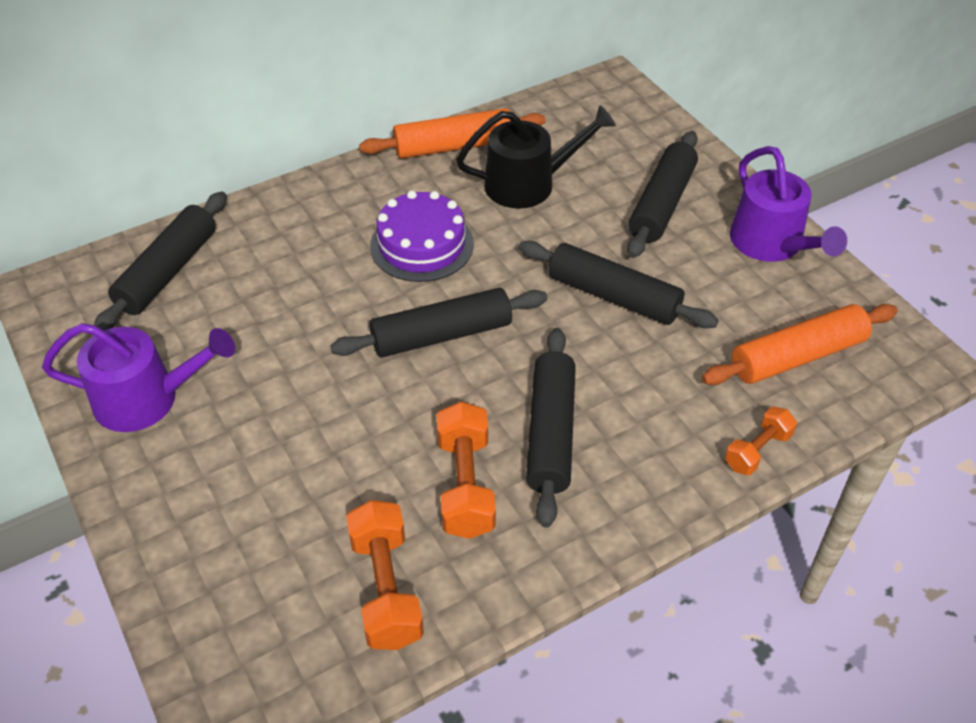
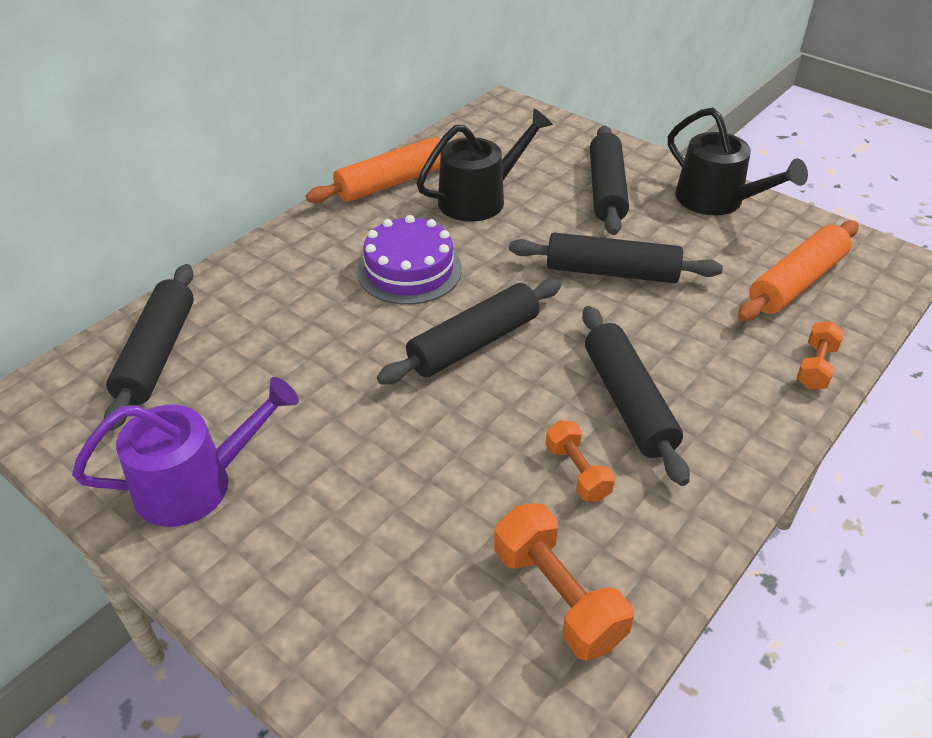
camera: 20 degrees left, 5 degrees down
(465, 485) = (577, 472): orange dumbbell -> orange dumbbell, size x0.62
(771, 243) = (716, 200): purple watering can -> black watering can

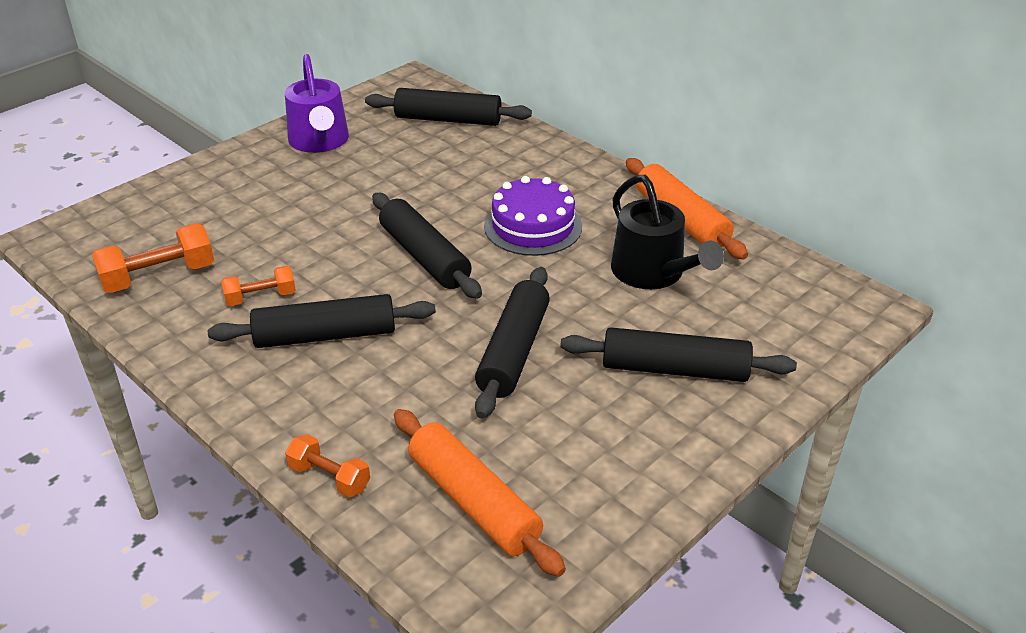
camera: 95 degrees right, 5 degrees down
(716, 200) = (654, 466): black watering can -> none

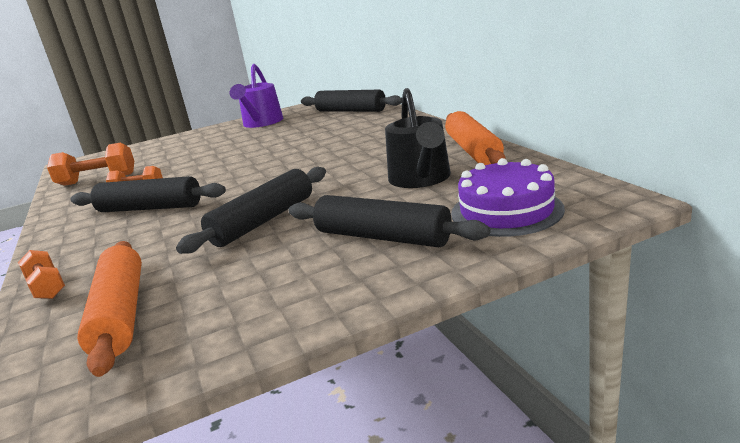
camera: 25 degrees right, 15 degrees down
(424, 256) = (261, 170): black rolling pin -> none
(533, 226) = (353, 155): purple cake -> purple cake (506, 211)

